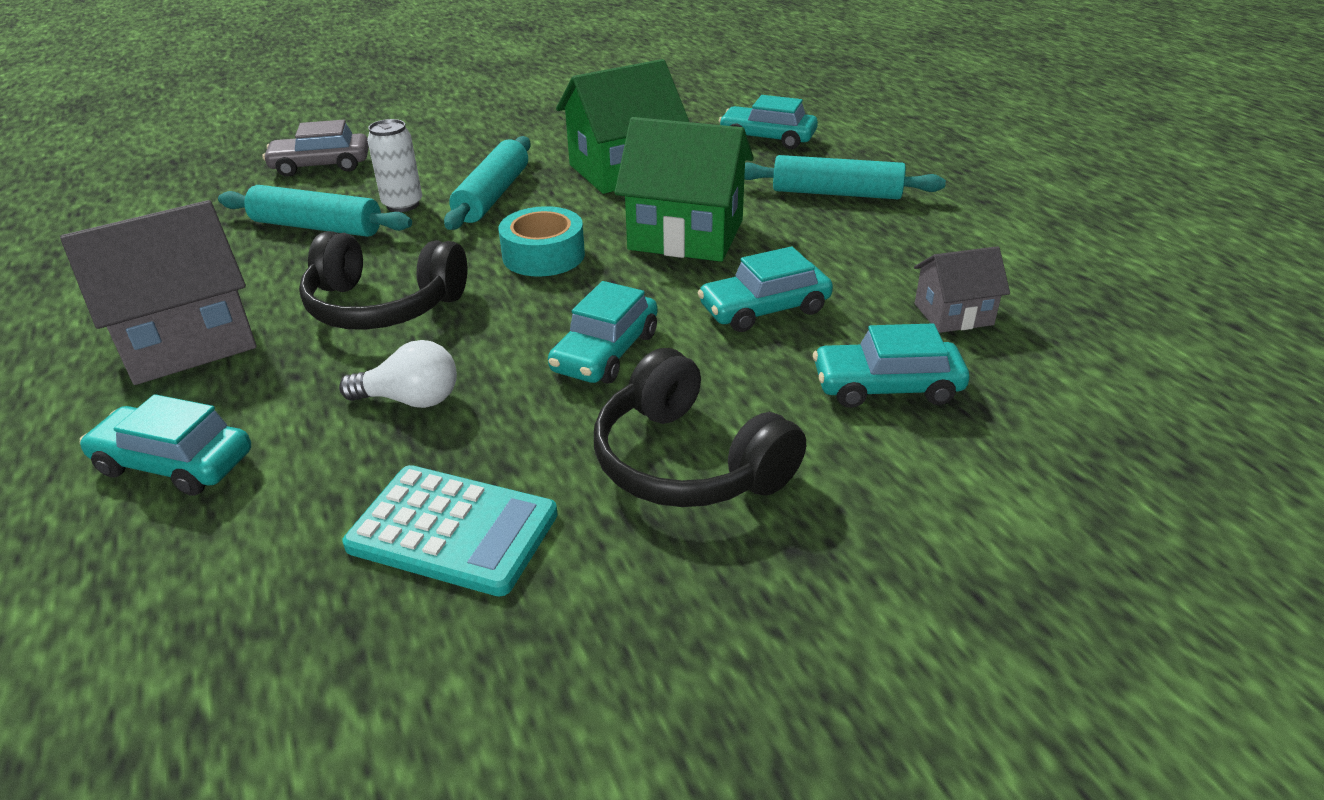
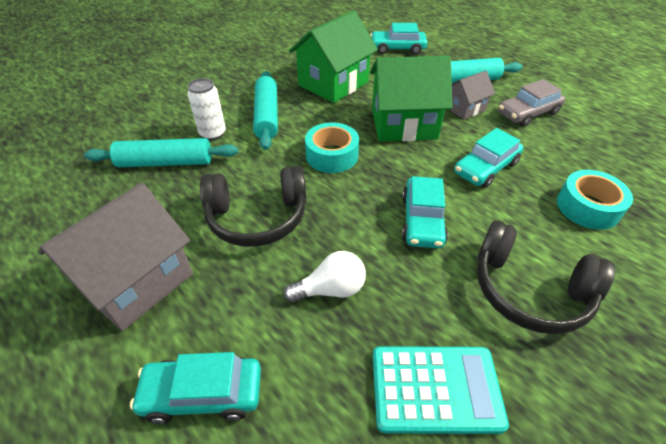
camera: 20 degrees left, 10 degrees up
(321, 165) = (133, 112): grey car -> grey car (528, 113)
(887, 387) = (588, 207): turquoise car -> turquoise tape
(953, 314) = (581, 150): grey house -> grey house (464, 108)

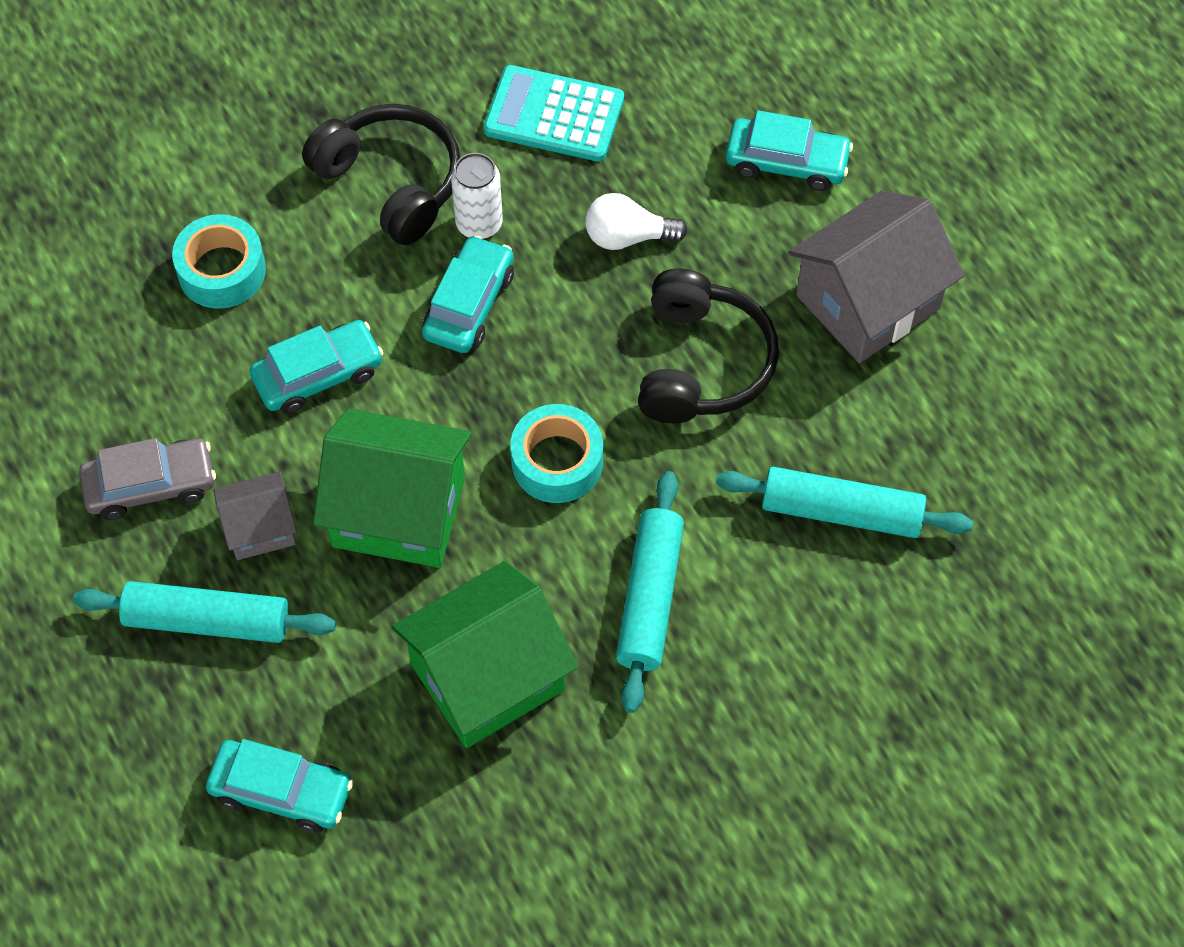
camera: 165 degrees left, 15 degrees up
(213, 134) = (758, 569): white can -> white can (479, 224)
(257, 217) = (702, 363): black headphones -> black headphones turned 90 degrees clockwise

